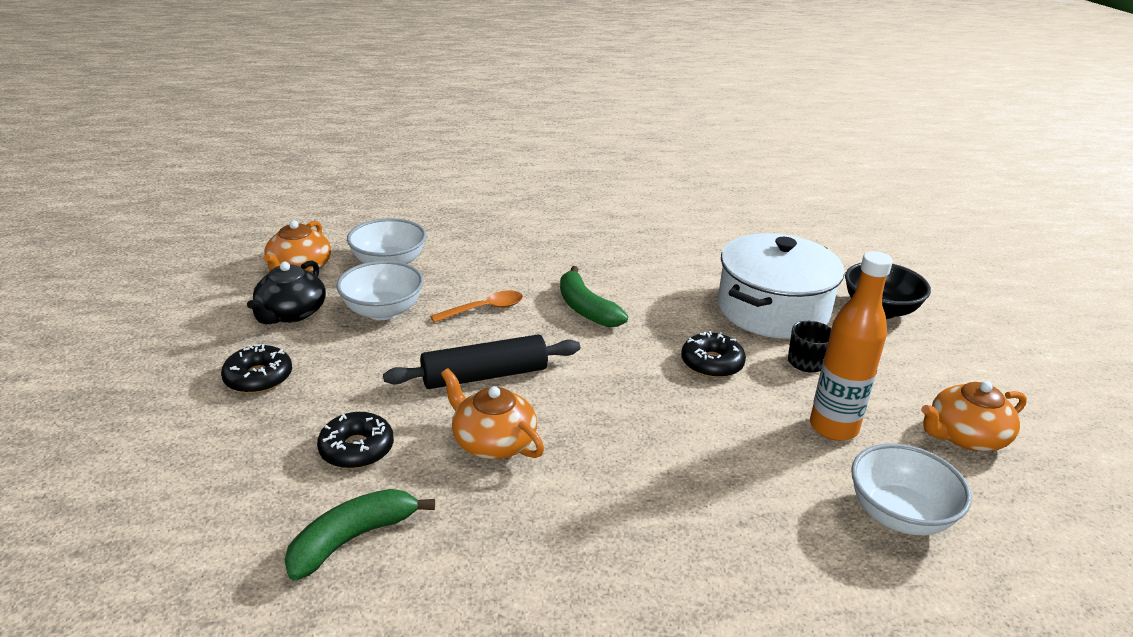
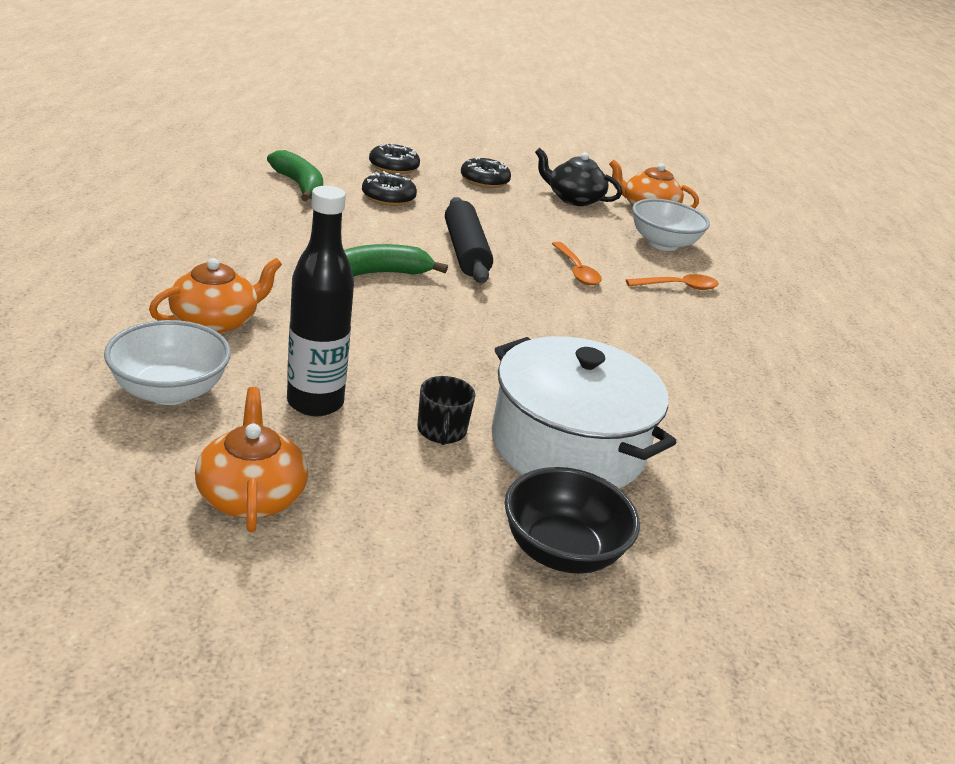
camera: 95 degrees right, 0 degrees up
(383, 311) = (575, 230): white bowl -> none
(482, 259) = (678, 287): none -> orange spoon
(493, 441) = (375, 239): orange teapot -> orange teapot (216, 321)
(586, 308) = (575, 320): green banana -> green banana (380, 273)
(712, 363) = (455, 365): black donut -> black donut (393, 167)
(833, 427) = (315, 403): orange bottle -> black bottle

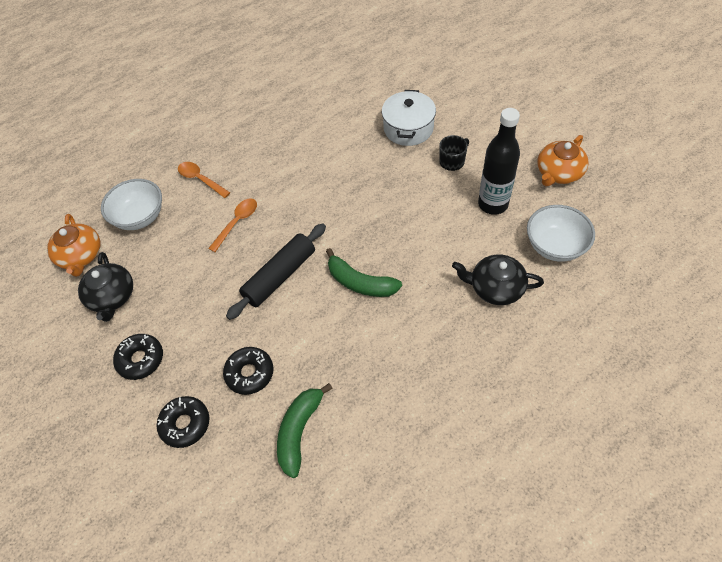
camera: 120 degrees left, 25 degrees up
(216, 321) = (495, 288): orange teapot -> black teapot
(561, 551) = (466, 96): black bowl -> none
(567, 446) = (408, 128): white pot -> white pot, size x0.66

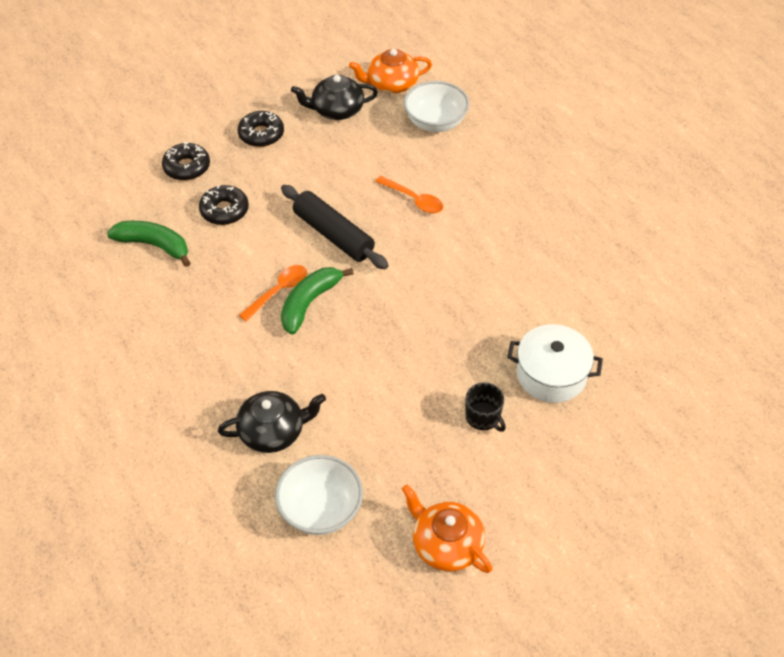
camera: 90 degrees right, 5 degrees down
(200, 179) = (483, 168): orange spoon -> orange spoon (278, 291)
(493, 204) = (401, 451): black bottle -> none
(495, 288) = (273, 431): black teapot -> black teapot turned 60 degrees clockwise

